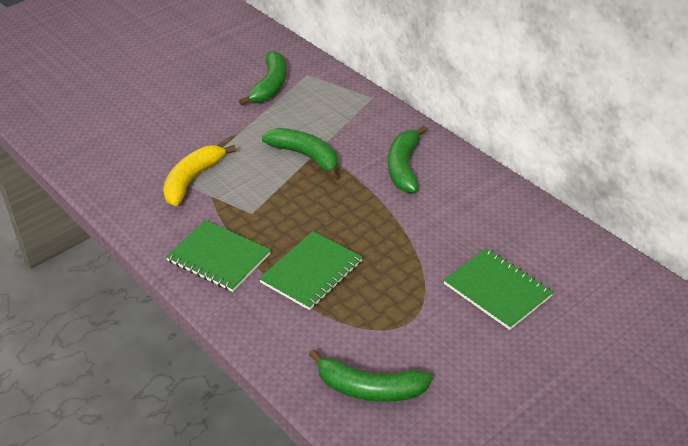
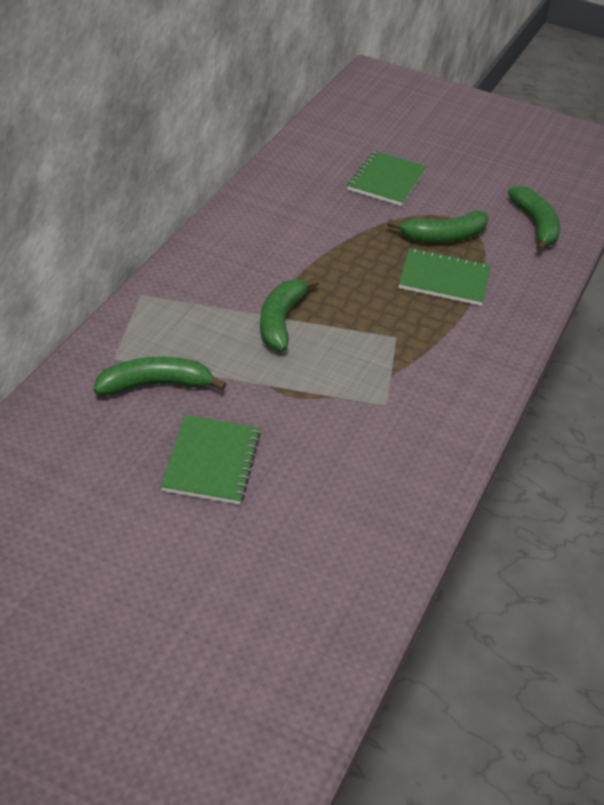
camera: 120 degrees left, 0 degrees up
(192, 180) = (376, 397): yellow banana -> none
(219, 257) = (472, 341): green notebook -> green notebook (211, 461)
(403, 167) = (257, 251): green banana -> green banana (443, 237)

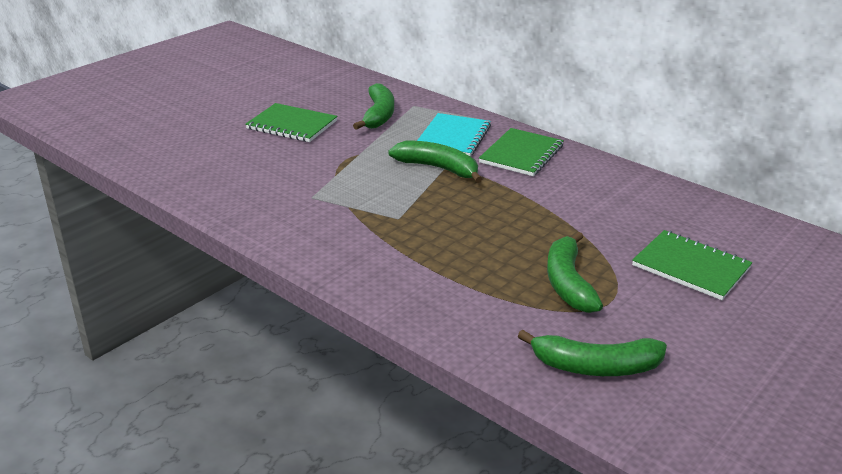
camera: 110 degrees right, 10 degrees down
(198, 317) = (453, 137): none -> turquoise notebook
(444, 279) = (484, 265): green notebook -> green notebook (521, 154)

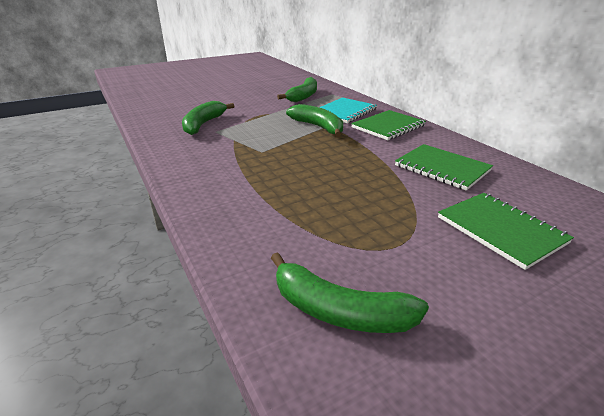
camera: 20 degrees right, 0 degrees up
(292, 125) = (244, 95): green notebook -> green notebook (442, 168)
(568, 283) = (364, 221): green banana -> green banana (203, 124)

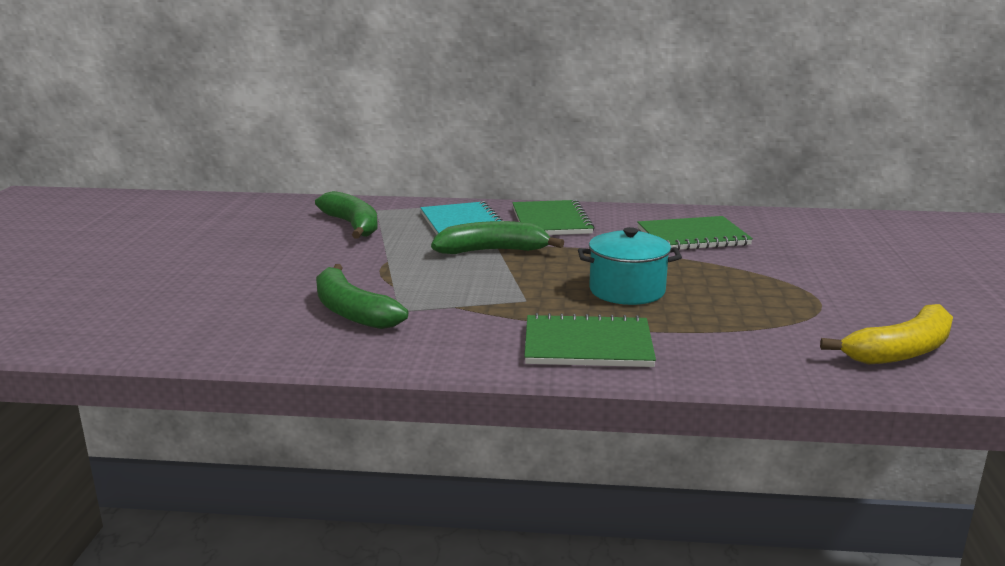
camera: 55 degrees left, 10 degrees down
(312, 172) = (627, 291): none -> turquoise pot
(339, 311) = (901, 351): green banana -> yellow banana
(500, 230) = (829, 259): green notebook -> green notebook (588, 345)

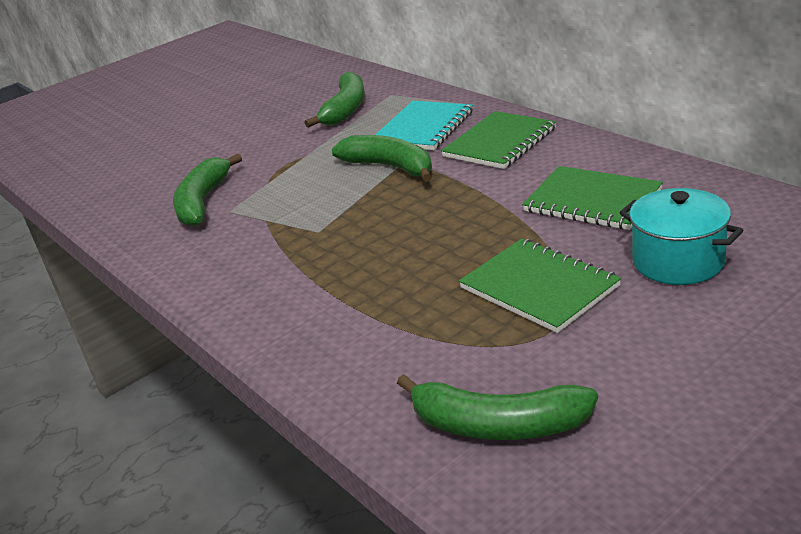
camera: 50 degrees right, 10 degrees up
(588, 345) = (275, 296): green notebook -> green notebook (538, 287)
(627, 291) = (406, 249): turquoise pot -> turquoise pot (678, 261)
(901, 351) = (497, 425): yellow banana -> green banana

